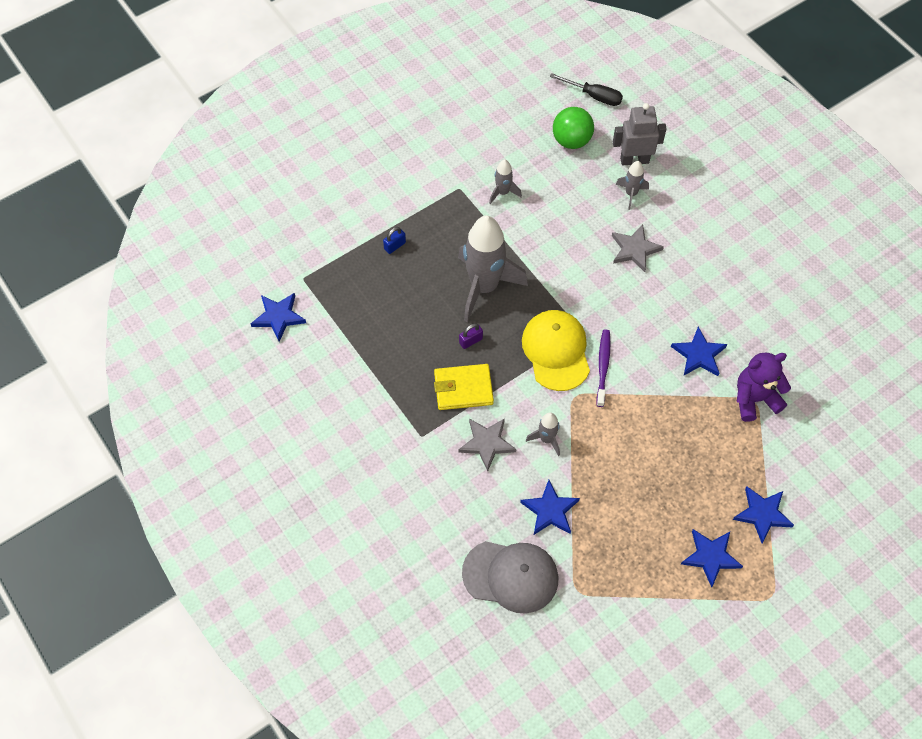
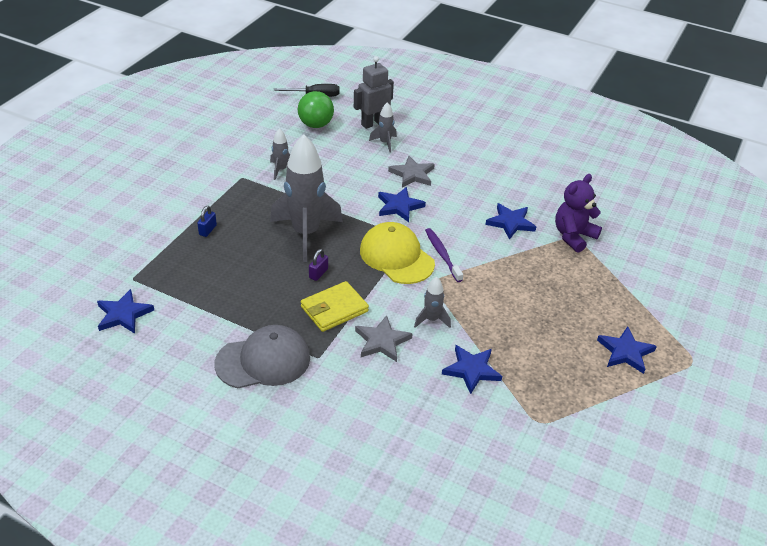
camera: 30 degrees left, 20 degrees down
(511, 576) = (473, 434): grey cap -> grey cap (263, 361)
(762, 514) = (640, 308): blue star -> blue star (399, 206)

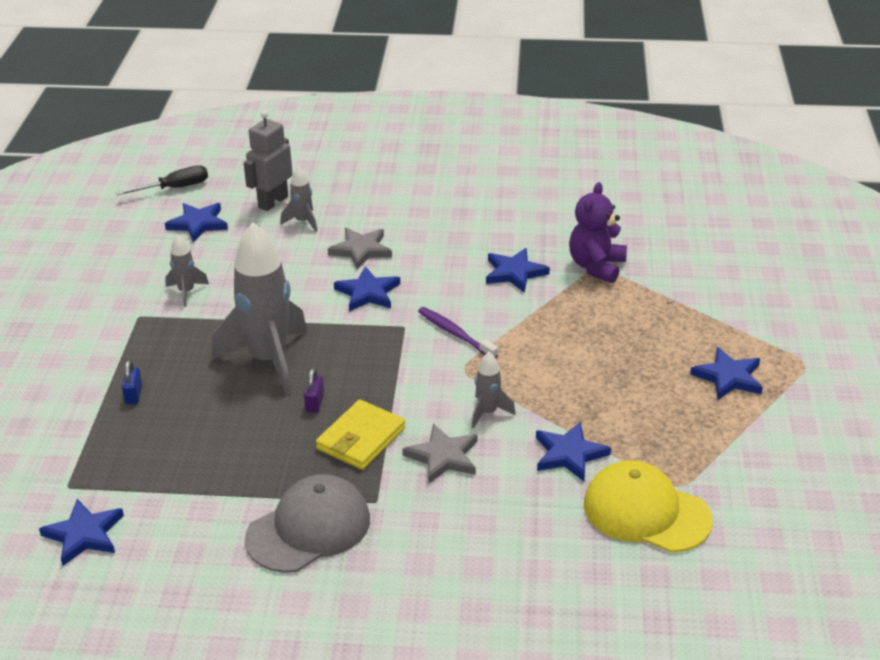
camera: 20 degrees left, 5 degrees down
(316, 125) = (198, 224): green ball -> blue star
(396, 257) = (401, 353): yellow cap -> yellow cap (646, 512)

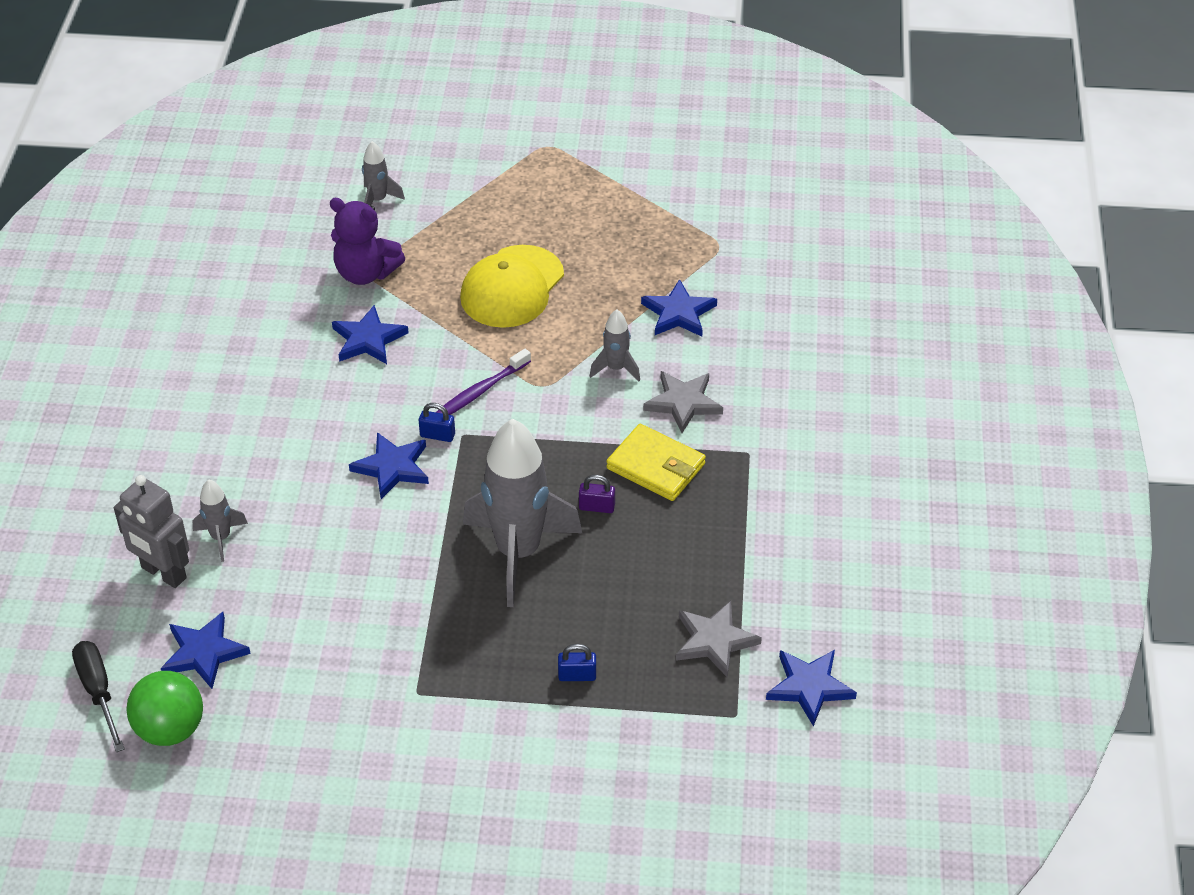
camera: 90 degrees left, 10 degrees up
(136, 217) = (170, 729): none -> green ball
(186, 292) = (369, 647): grey rocket -> grey rocket (378, 200)
(309, 528) = (789, 502): grey cap -> none
(361, 250) = (299, 476): grey star -> grey star (714, 641)
(403, 313) = (437, 435): none -> blue padlock
(646, 512) = (755, 269): yellow cap -> yellow cap (512, 287)
(728, 377) = (566, 197): blue star -> none

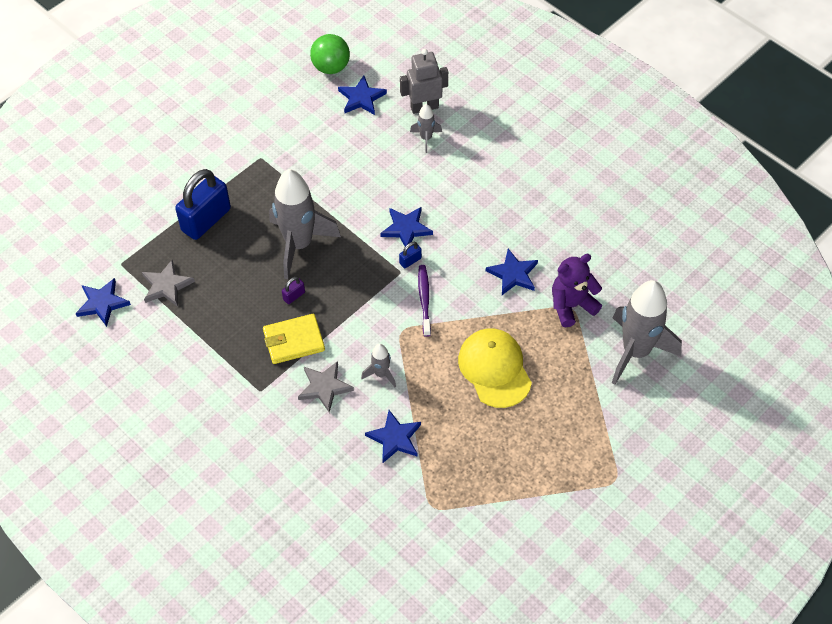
camera: 130 degrees right, 10 degrees up
(98, 692) = (376, 54): black screwdriver -> none
(378, 200) = (636, 351): grey rocket -> grey rocket, size x2.20
(577, 675) = (206, 220): blue padlock -> blue padlock, size x2.44

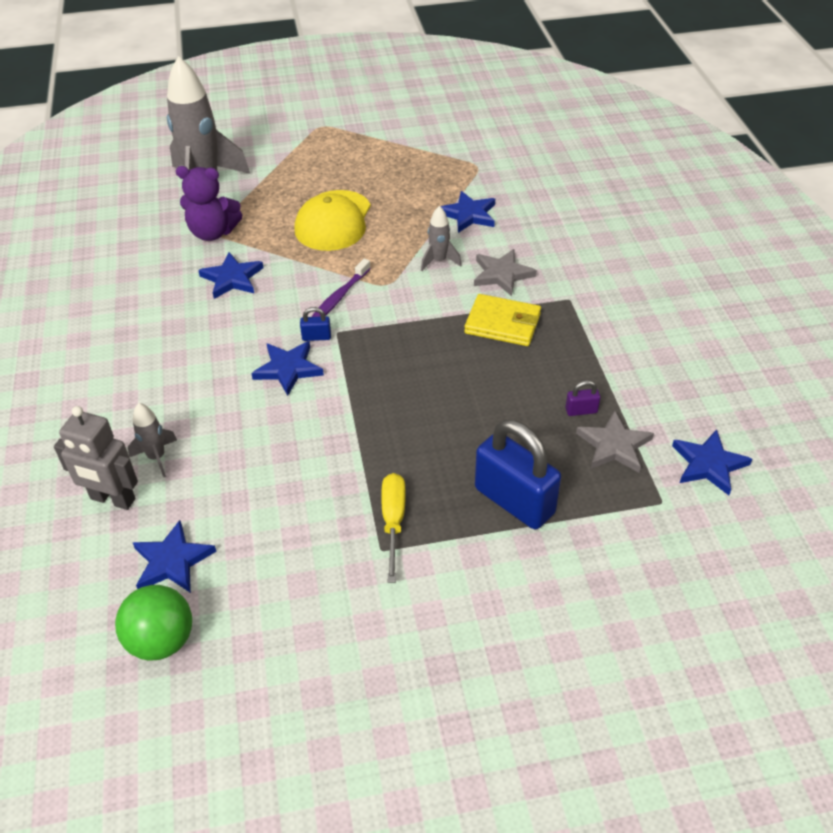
camera: 145 degrees left, 10 degrees down
(206, 220) = (514, 501): blue padlock -> blue padlock turned 60 degrees clockwise
(265, 174) = (393, 522): none -> yellow screwdriver
(294, 296) = (470, 363): purple padlock -> purple padlock (581, 410)
(299, 244) = (421, 412): grey rocket -> none

